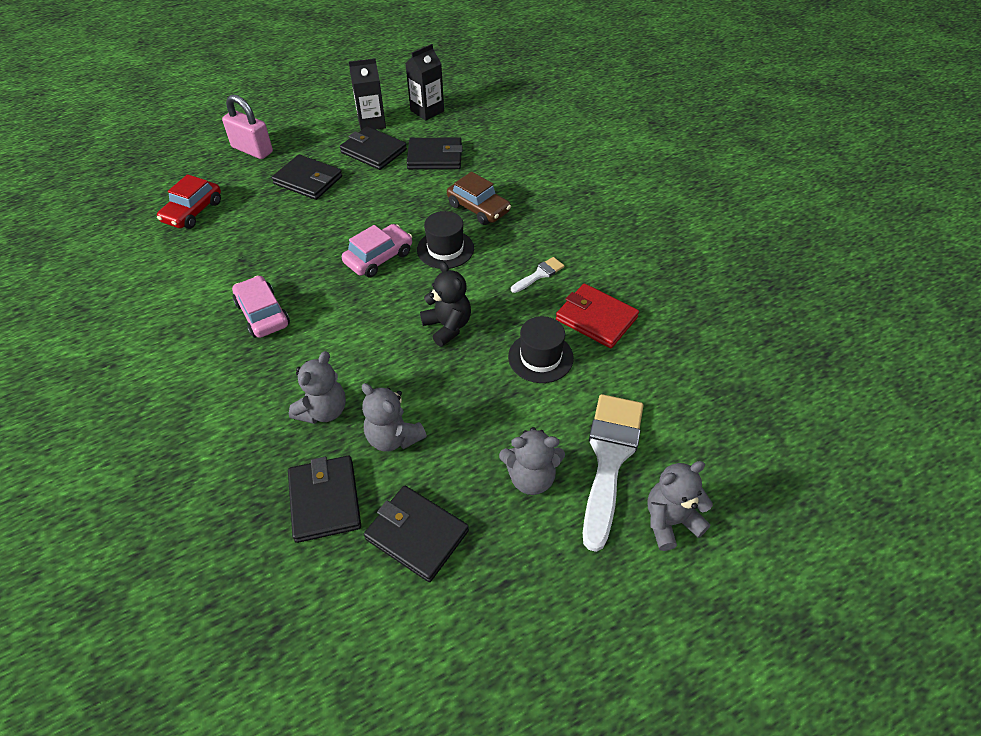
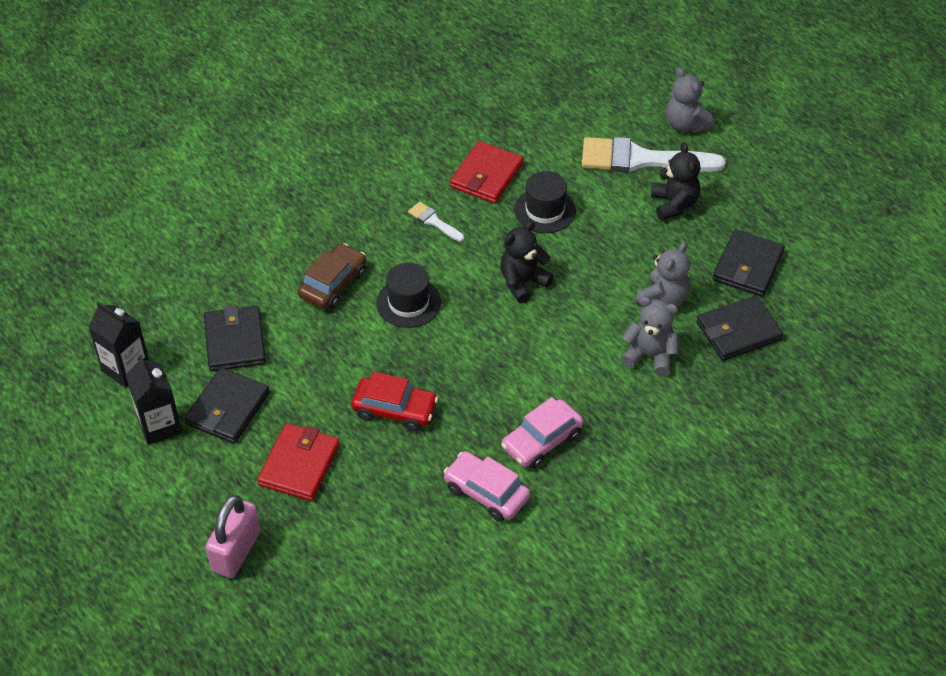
camera: 100 degrees left, 0 degrees up
(193, 211) = (381, 574): red car -> red car (394, 410)
(308, 180) = (299, 465): black wallet -> red wallet
(379, 258) = (433, 358): pink car -> pink car (486, 492)
(531, 478) = (674, 204): grey teddy bear -> black teddy bear

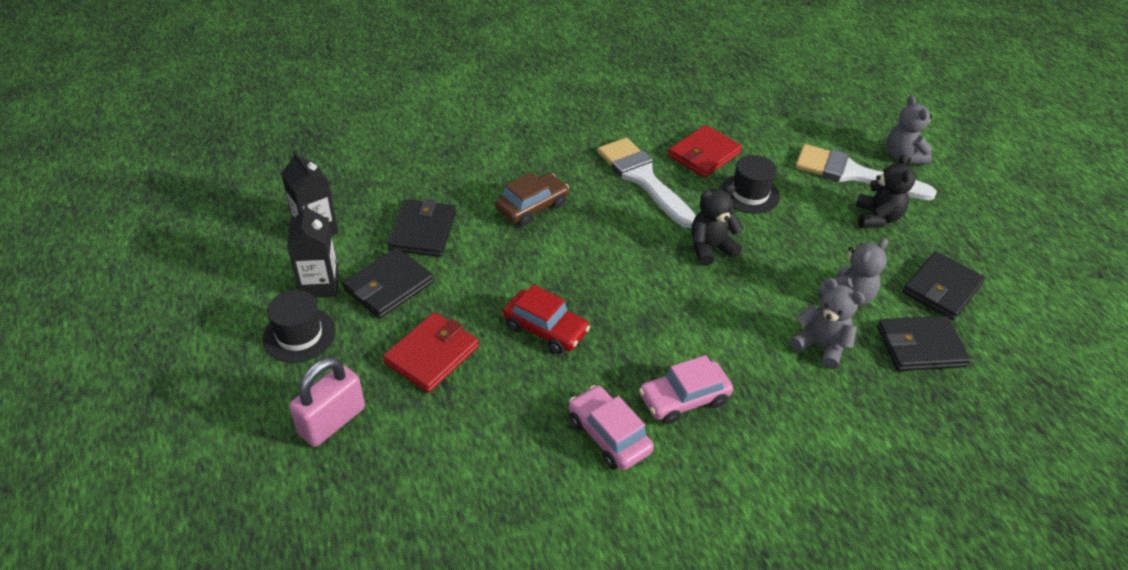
camera: 15 degrees right, 5 degrees down
(408, 303) = (595, 239): black hat -> black hat (299, 335)
(434, 221) = (643, 179): white brush -> white brush, size x2.21

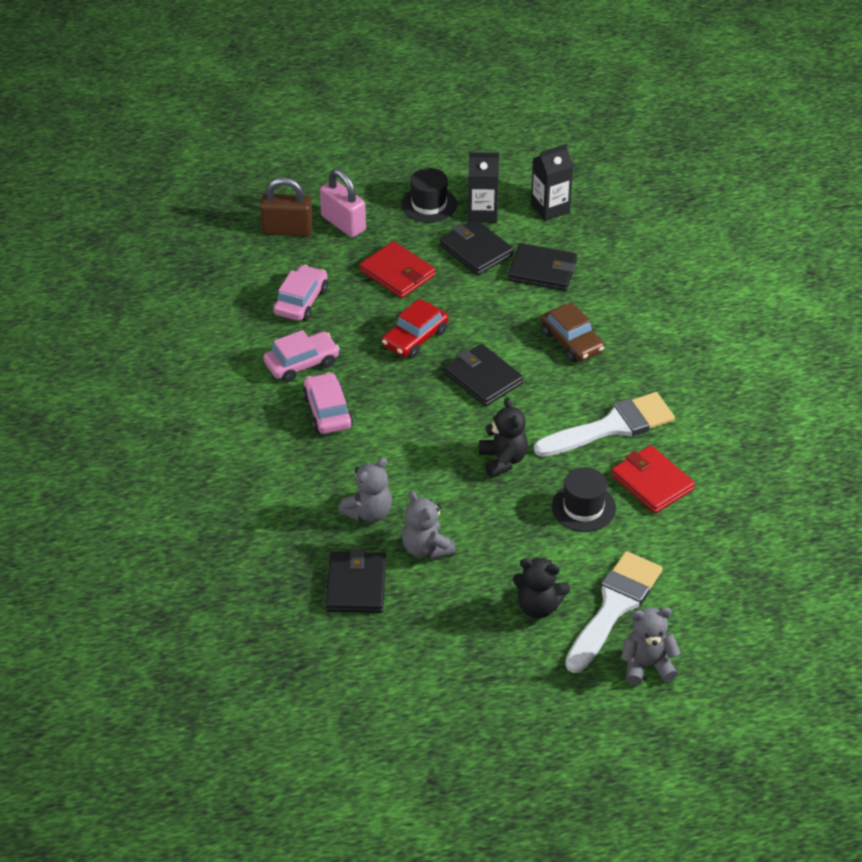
camera: 100 degrees right, 0 degrees up
(343, 487) = (287, 230): none -> brown padlock
(492, 450) = (301, 301): none -> pink car
(941, 288) = (427, 628): black wallet -> black wallet (483, 378)

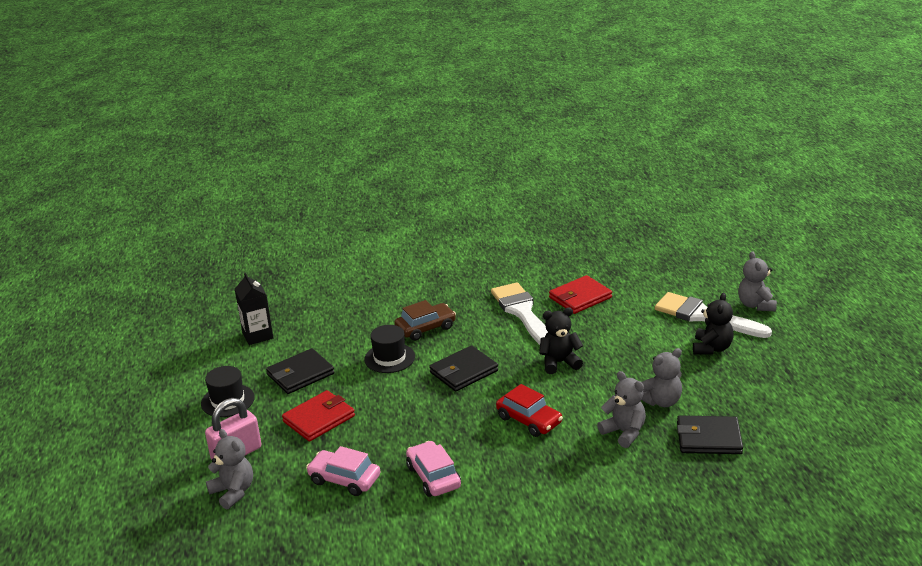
camera: 85 degrees left, 15 degrees down
(287, 230) = (233, 492): brown padlock -> grey teddy bear
(327, 411) = (499, 458): pink car -> none
(415, 338) = (409, 408): red car -> red car (529, 420)
(482, 213) = (251, 370): black carton -> none
(542, 270) = (336, 340): black wallet -> none
(583, 507) = (608, 327): black hat -> black hat (389, 358)

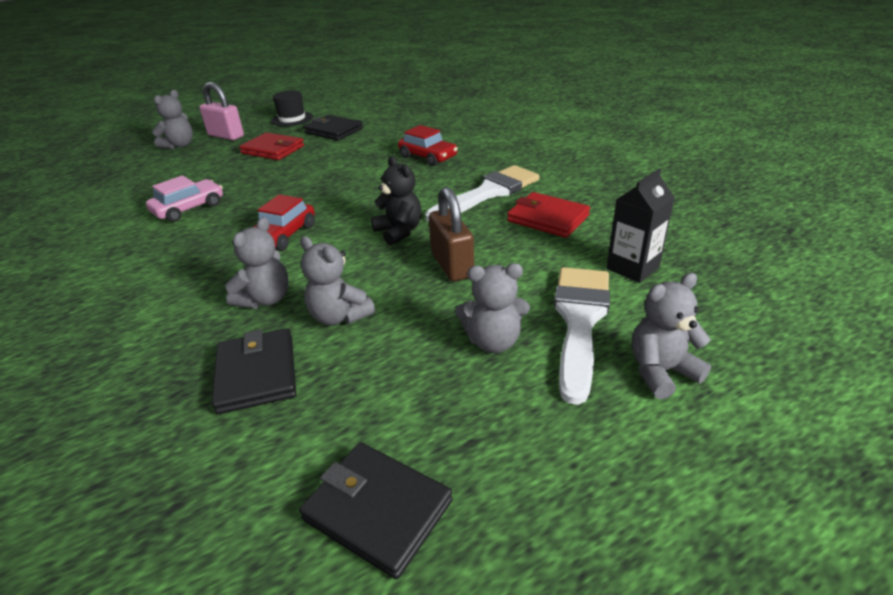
camera: 70 degrees right, 5 degrees up
(257, 335) = (381, 107): black carton -> black carton (632, 268)
(344, 479) = (190, 176): pink car -> none
(389, 358) = (370, 154): black hat -> none
(425, 328) = (428, 157): brown car -> red car
(464, 371) = (361, 187): black wallet -> black wallet (377, 510)
(621, 348) = (452, 265): none -> brown padlock
(711, 348) = (493, 341): black teddy bear -> grey teddy bear

